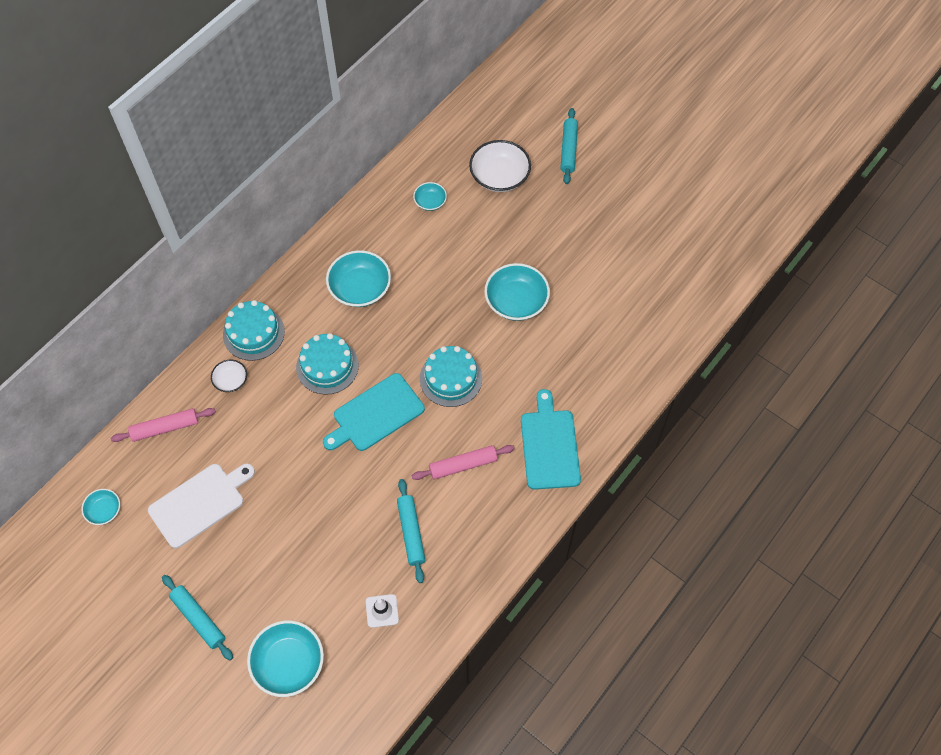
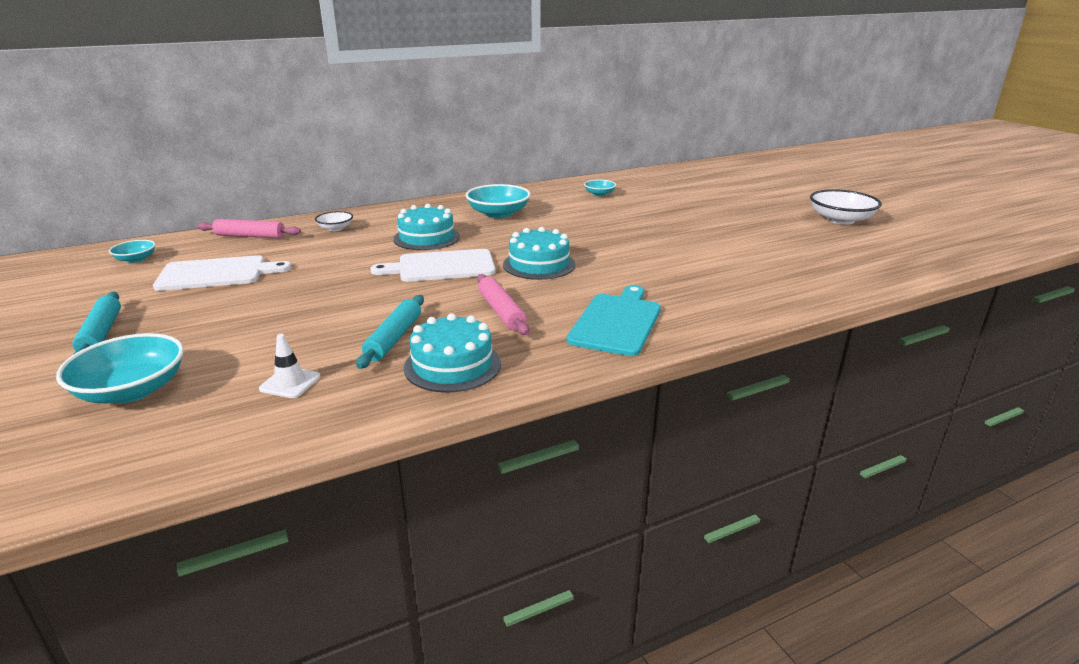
camera: 25 degrees right, 35 degrees down
(253, 333) = (384, 215): turquoise cake -> turquoise cake (452, 365)
(375, 414) = (441, 266): turquoise cutting board -> white cutting board
(463, 465) = (501, 311): pink rolling pin -> pink rolling pin turned 60 degrees clockwise
(499, 176) = (673, 194): white bowl -> white bowl (840, 220)
(516, 301) = (644, 242): turquoise bowl -> none
(568, 149) = (748, 194): turquoise rolling pin -> none

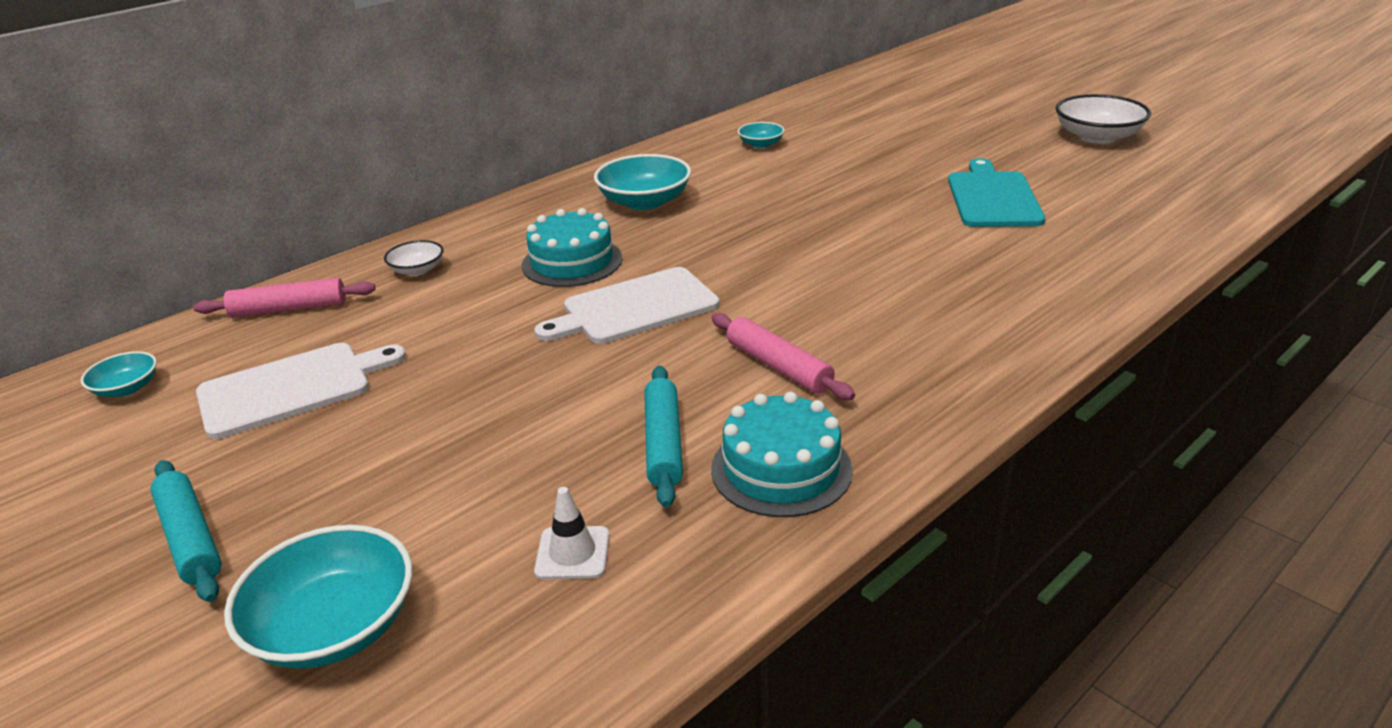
camera: 15 degrees left, 5 degrees up
(539, 264) = (769, 278): turquoise cake -> none
(617, 322) = (943, 351): turquoise cutting board -> turquoise cutting board (993, 197)

